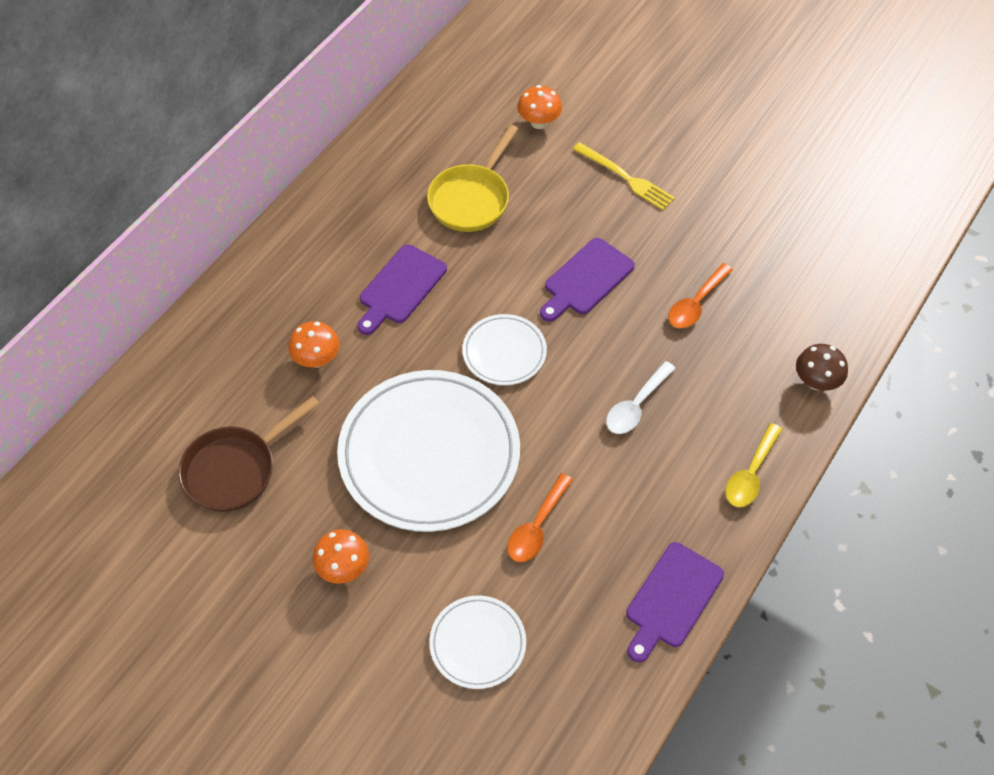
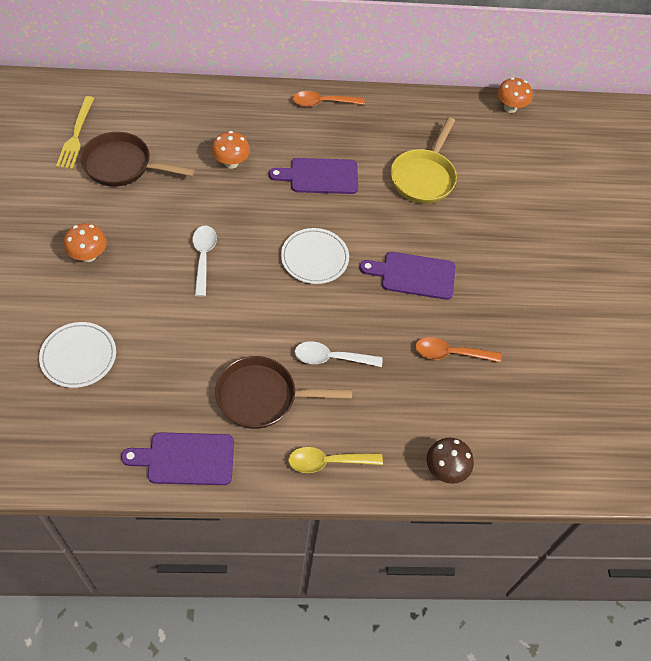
camera: 50 degrees right, 0 degrees up
(429, 454) = (203, 257): white plate -> white spoon
(471, 199) = (424, 177): yellow pan -> yellow pan turned 60 degrees counterclockwise
(537, 526) = (189, 346): orange spoon -> orange spoon (322, 103)
(539, 122) = (523, 181): orange mushroom -> orange mushroom (510, 108)
(625, 178) = (523, 255): yellow fork -> yellow fork (76, 135)
(642, 491) = (262, 397): none -> brown pan

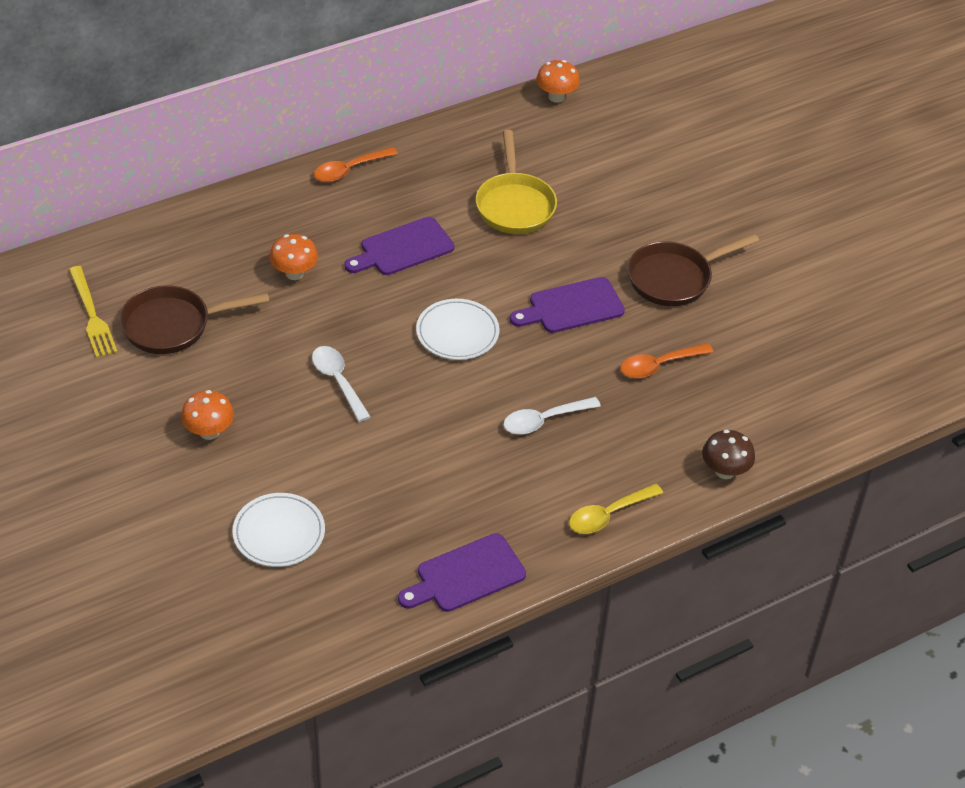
camera: 25 degrees left, 10 degrees down
(262, 397) = (500, 486): brown pan -> brown pan (674, 278)

